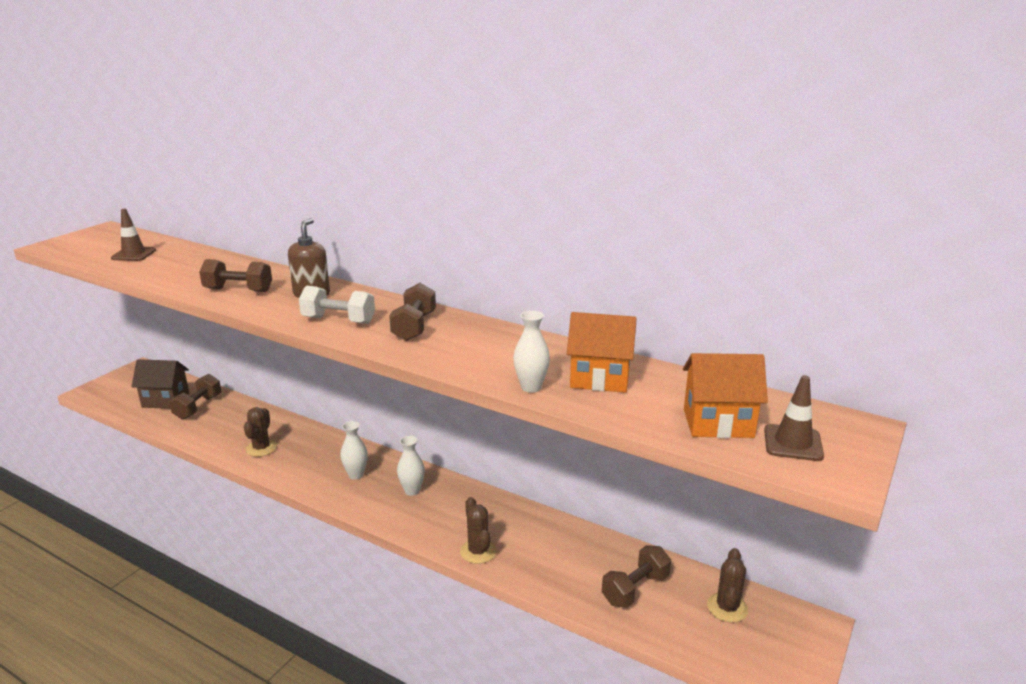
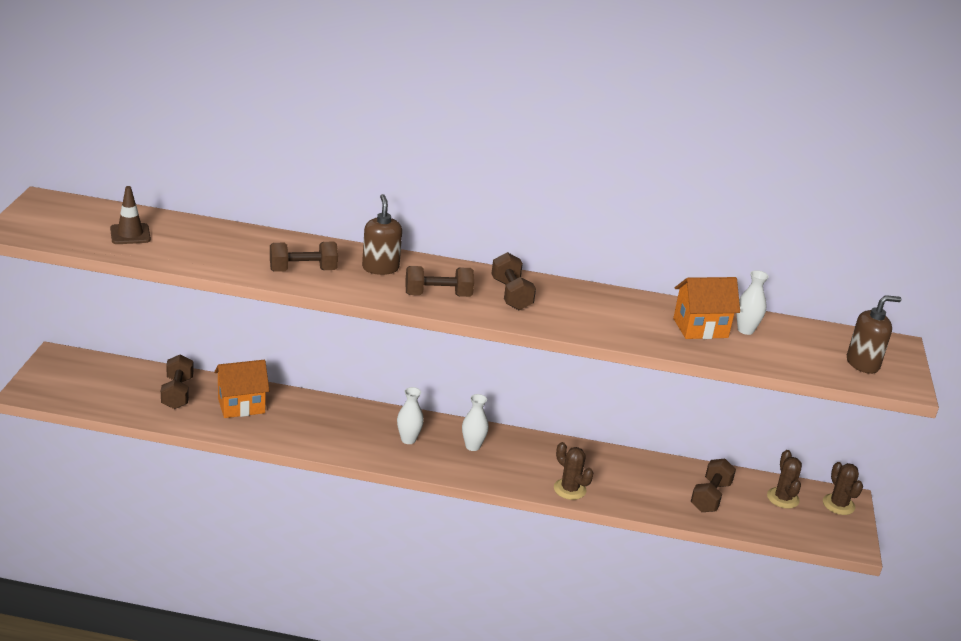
camera: 25 degrees left, 5 degrees up
(165, 400) = (131, 390): brown house -> none
(261, 448) = (290, 427): brown cactus -> brown cactus (838, 504)
(339, 320) = (438, 295): white dumbbell -> brown dumbbell
(531, 387) = (657, 342): white vase -> white vase (745, 330)
(718, 423) = (807, 355): orange house -> orange house (241, 406)
(793, 443) = (862, 364): brown traffic cone -> brown soap dispenser

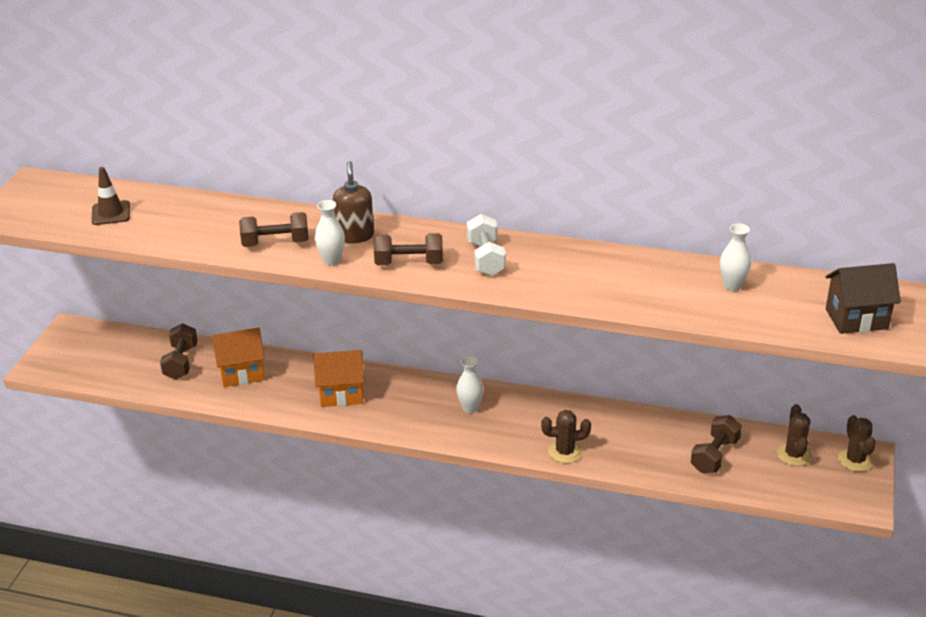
camera: 10 degrees right, 5 degrees up
(408, 439) = (405, 403): white vase -> white vase (331, 260)
(511, 295) = (486, 258): brown dumbbell -> white dumbbell
(569, 489) = (565, 452): brown cactus -> brown cactus turned 60 degrees counterclockwise
(700, 328) = (683, 286): orange house -> orange house (341, 394)
(862, 364) = (856, 319): brown soap dispenser -> brown house

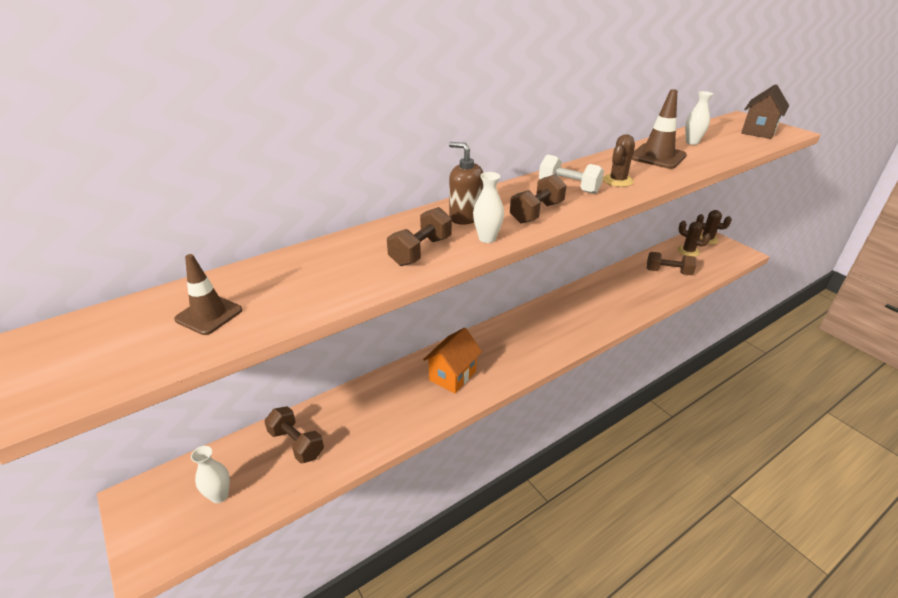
camera: 50 degrees left, 0 degrees up
(242, 373) = (360, 414): orange house -> none
(470, 408) = (535, 328): white vase -> white vase (219, 495)
(565, 452) = (617, 316): brown cactus -> brown cactus (617, 181)
(647, 278) = (657, 157): none -> brown traffic cone
(715, 455) = (668, 272): brown dumbbell -> brown dumbbell turned 60 degrees counterclockwise

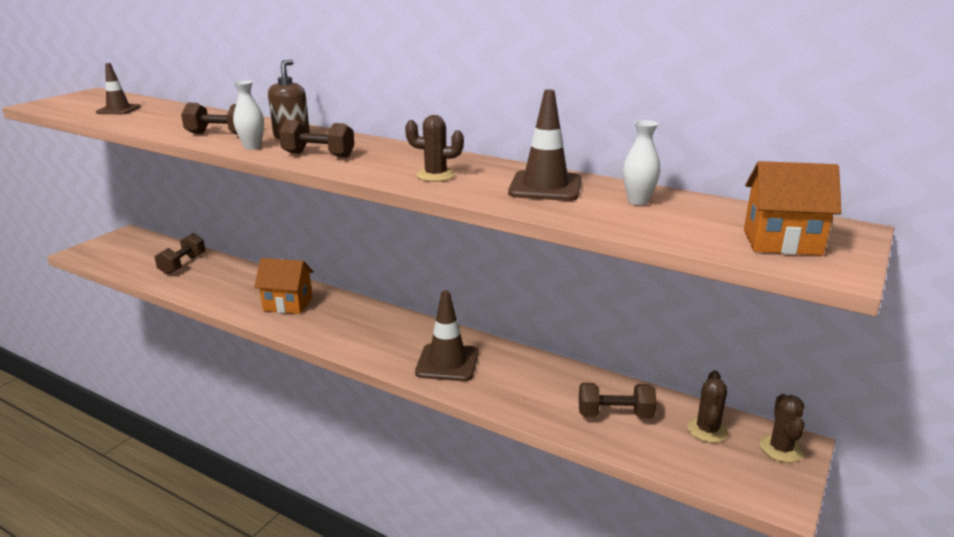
camera: 65 degrees right, 10 degrees down
(219, 495) = (130, 255): white vase -> none
(568, 188) = (393, 159): white dumbbell -> none
(590, 314) = (447, 363): none -> brown traffic cone
(668, 272) = (615, 415): brown dumbbell -> brown dumbbell turned 75 degrees counterclockwise
(758, 131) = (782, 242): brown house -> orange house

